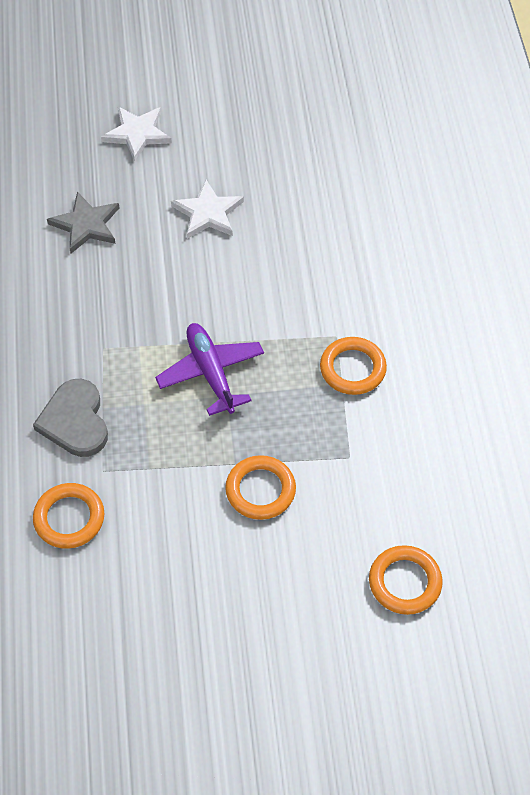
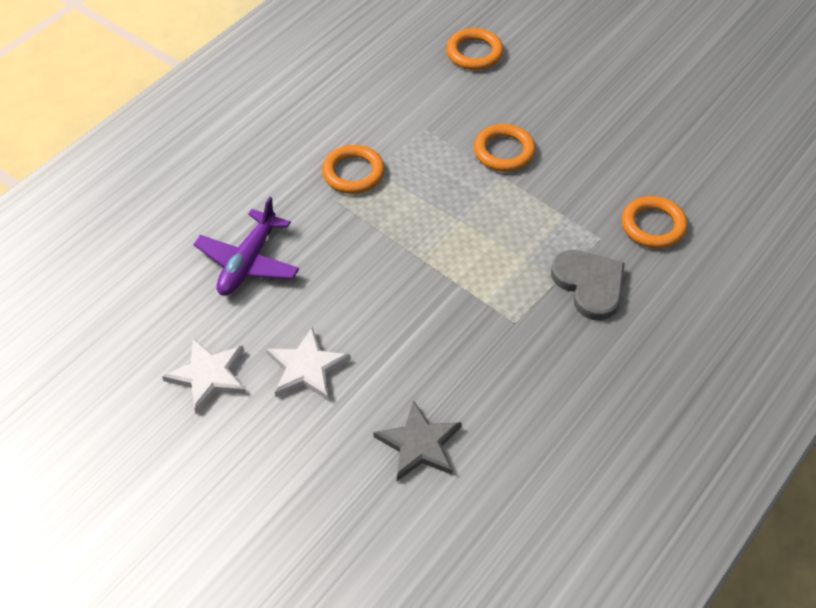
camera: 135 degrees left, 5 degrees down
(75, 421) = (589, 285): grey heart -> grey heart turned 60 degrees counterclockwise
(137, 134) = (271, 504): white star -> white star (208, 376)
(211, 373) = (453, 243): purple plane -> purple plane (248, 262)

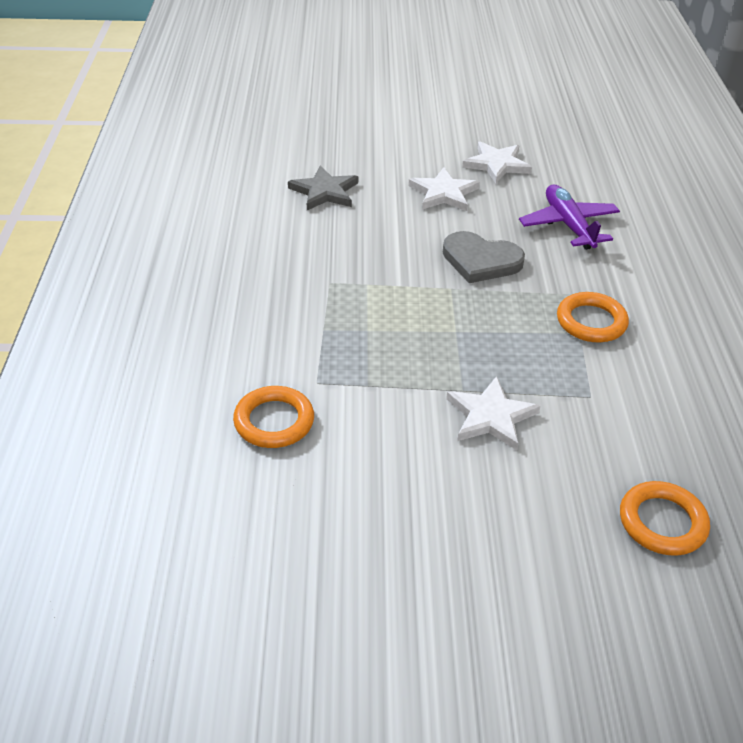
camera: 140 degrees right, 10 degrees down
(504, 151) = (490, 416): orange ring -> white star
(589, 285) = (293, 338): grey heart -> grey heart (480, 260)

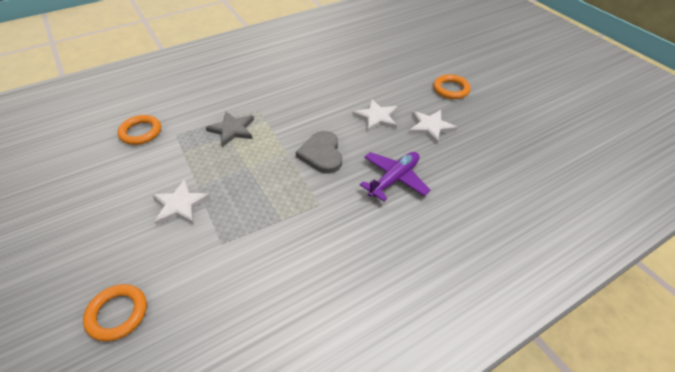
camera: 60 degrees right, 5 degrees up
(324, 192) = (336, 79): grey star -> grey star (232, 130)
(591, 322) = (296, 221): orange ring -> orange ring (451, 89)

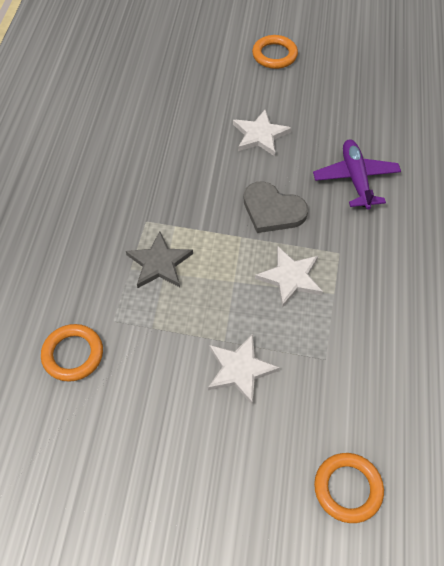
camera: 50 degrees left, 10 degrees up
(430, 127) = (312, 107): white star -> white star (290, 278)

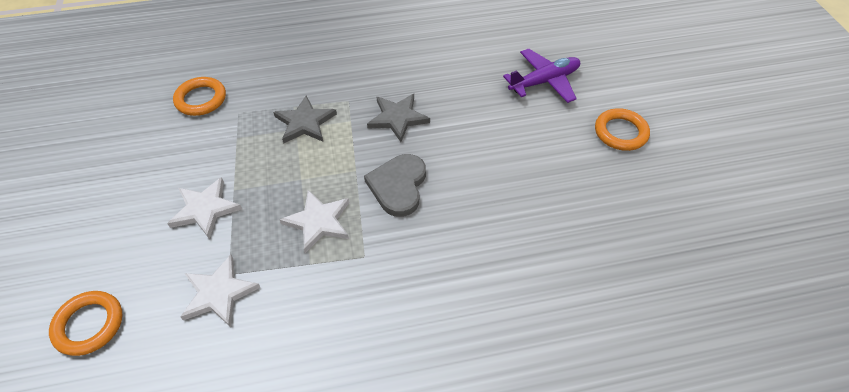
camera: 70 degrees right, 5 degrees down
(189, 189) = (398, 118): none -> grey star
(260, 135) = (494, 151): white star -> white star (218, 293)
(355, 179) = (475, 249): purple plane -> purple plane (544, 81)

